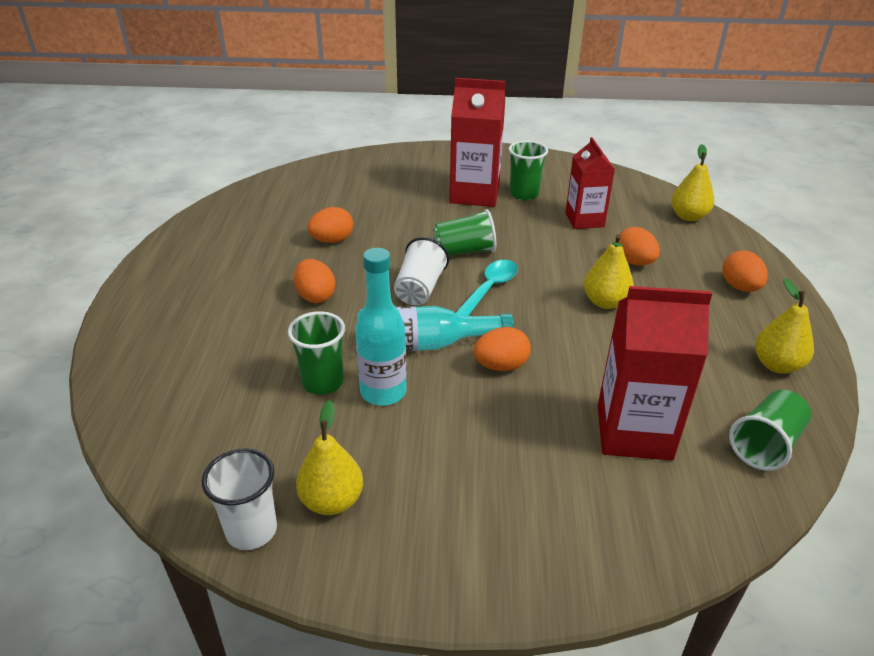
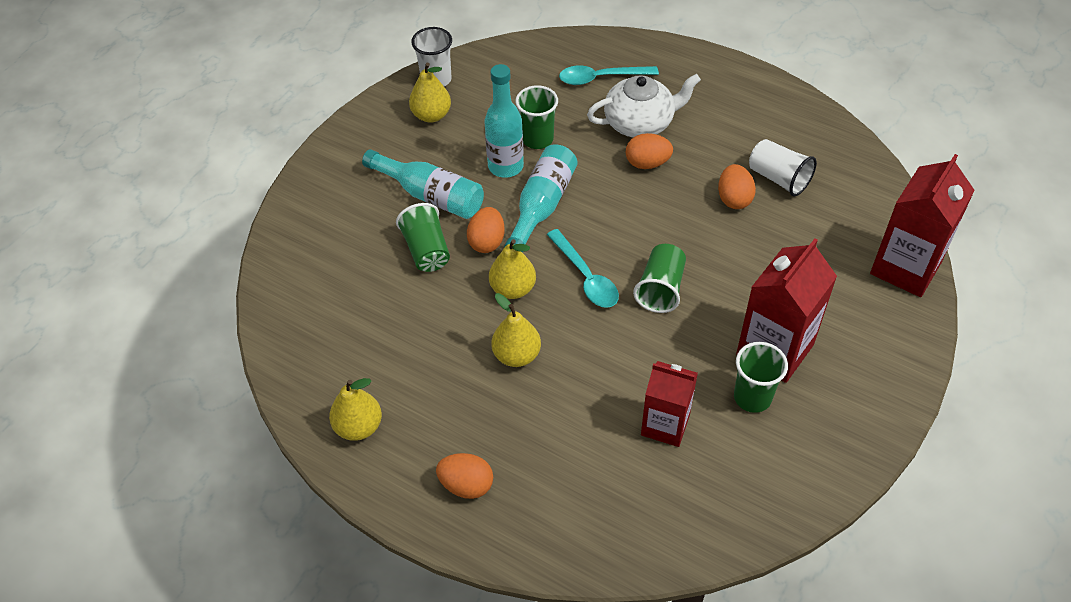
camera: 120 degrees right, 15 degrees up
(187, 366) = (601, 78): none -> turquoise spoon
(255, 316) = (640, 123): none -> white teapot
(419, 289) = (617, 232): white cup -> white cup (778, 178)
(473, 438) = (430, 195): none -> turquoise bottle
(634, 262) = (562, 420): orange egg -> none
(634, 432) = (370, 283): red carton -> red carton (905, 268)
(688, 216) = (617, 540): yellow pear -> yellow pear (513, 289)
(765, 444) = (302, 353): green cup -> green cup (426, 250)

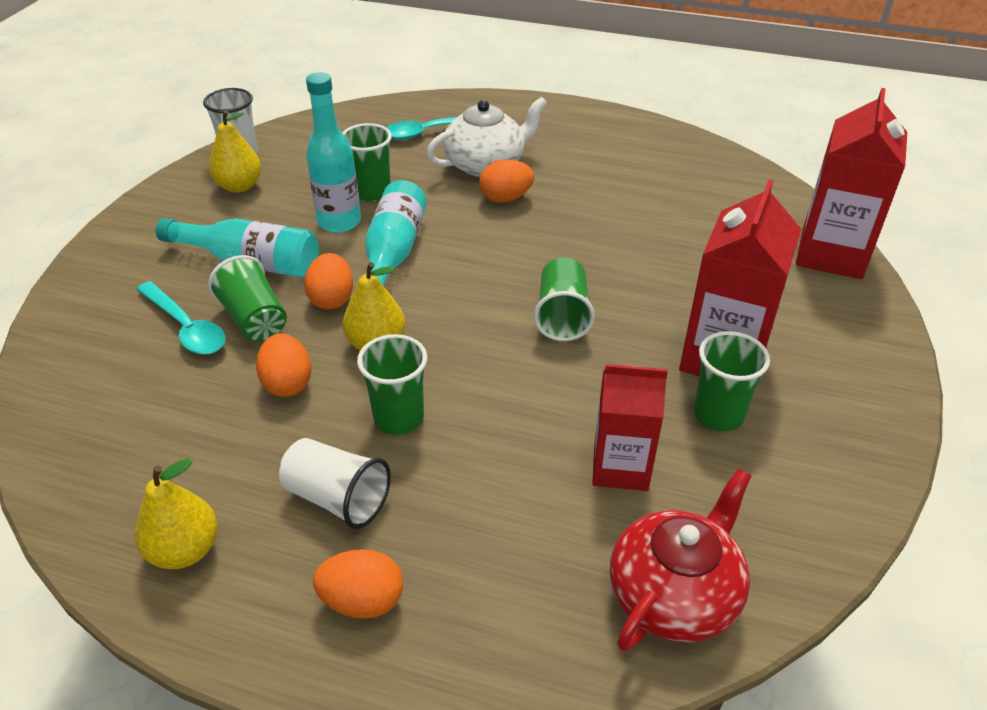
camera: 15 degrees left, 10 degrees down
(516, 355) = (399, 418): yellow pear -> green cup
(585, 277) = (466, 317): turquoise spoon -> turquoise spoon (186, 327)
(672, 523) = (674, 594): none -> red teapot
(734, 199) = (615, 217): orange egg -> orange egg (287, 383)
(778, 178) = (656, 193): white cup -> white cup (337, 498)

